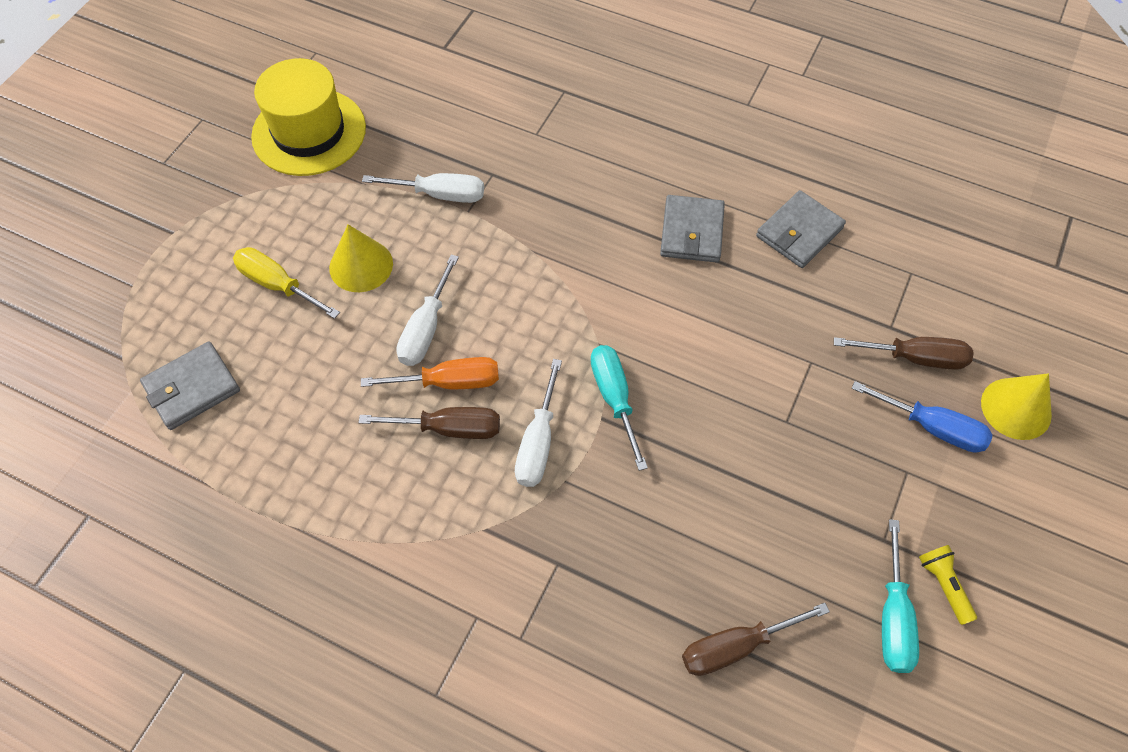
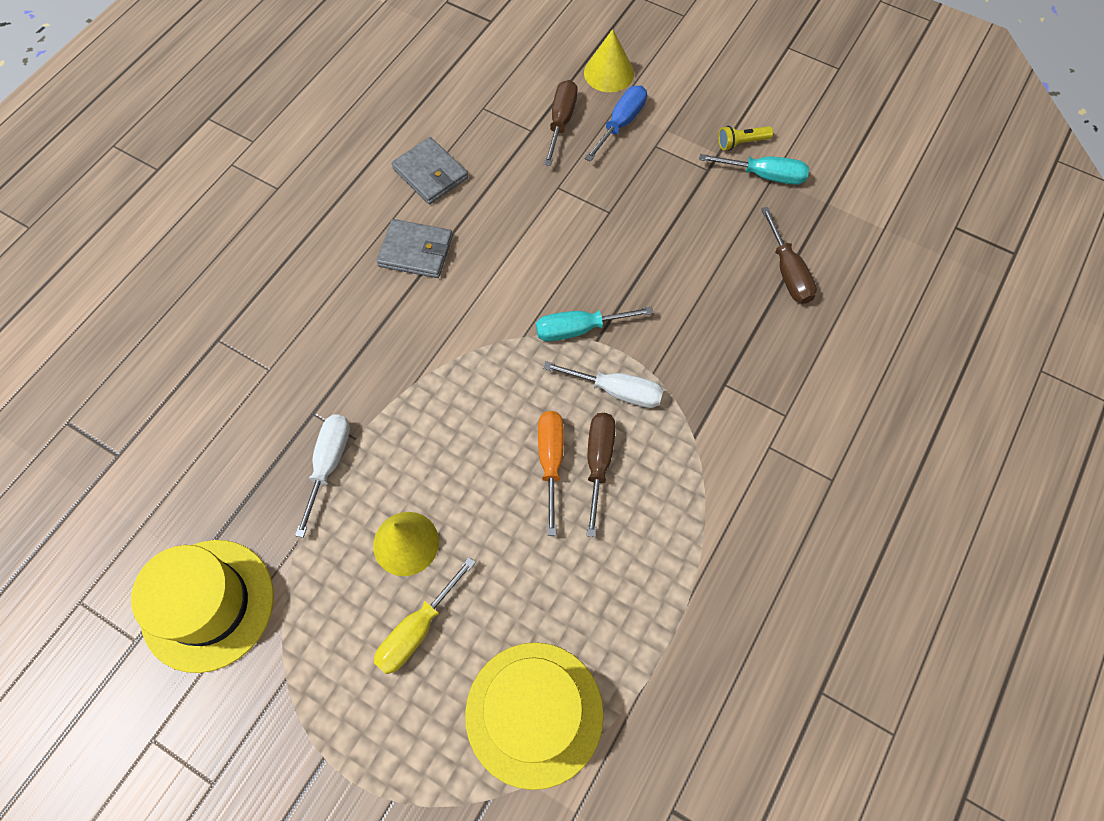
camera: 85 degrees left, 5 degrees up
(192, 388) = (534, 713): grey wallet -> yellow hat
(426, 328) = (490, 481): white screwdriver -> none

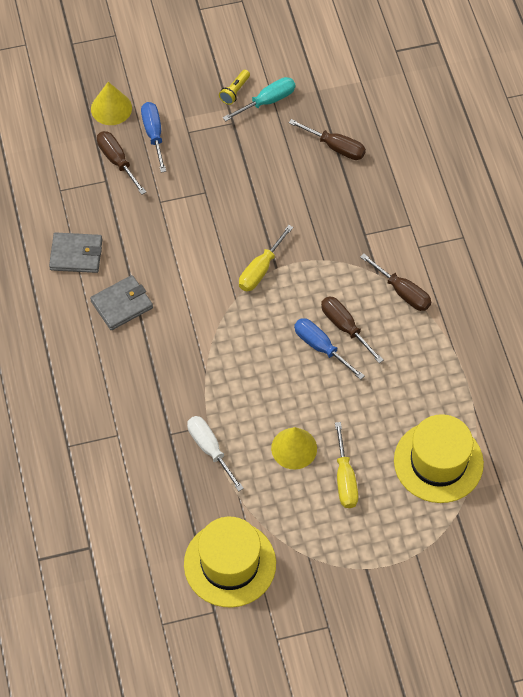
camera: 45 degrees left, 5 degrees down
(551, 461) = (321, 347): orange screwdriver -> blue screwdriver
(579, 329) = (260, 269): turquoise screwdriver -> yellow screwdriver
(616, 391) = (315, 284): white screwdriver -> none
(700, 480) = (402, 292): none -> brown screwdriver

